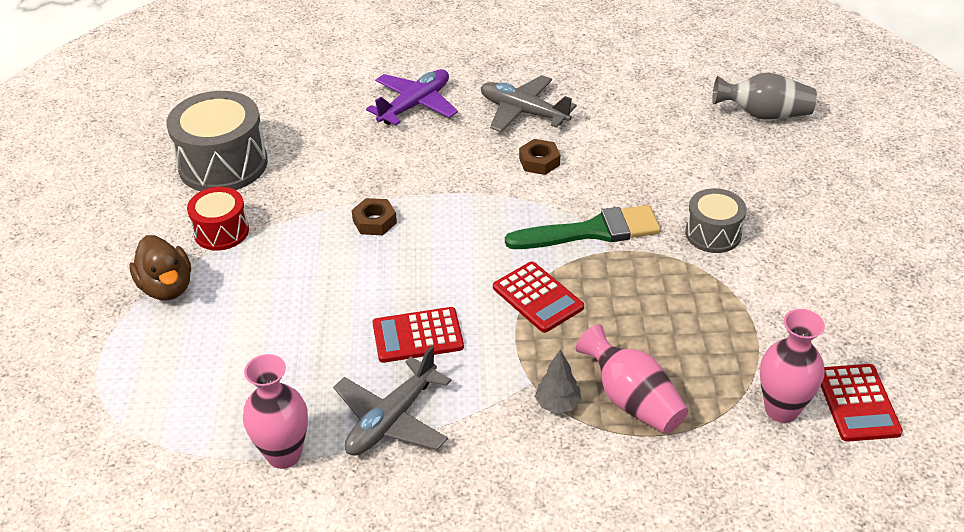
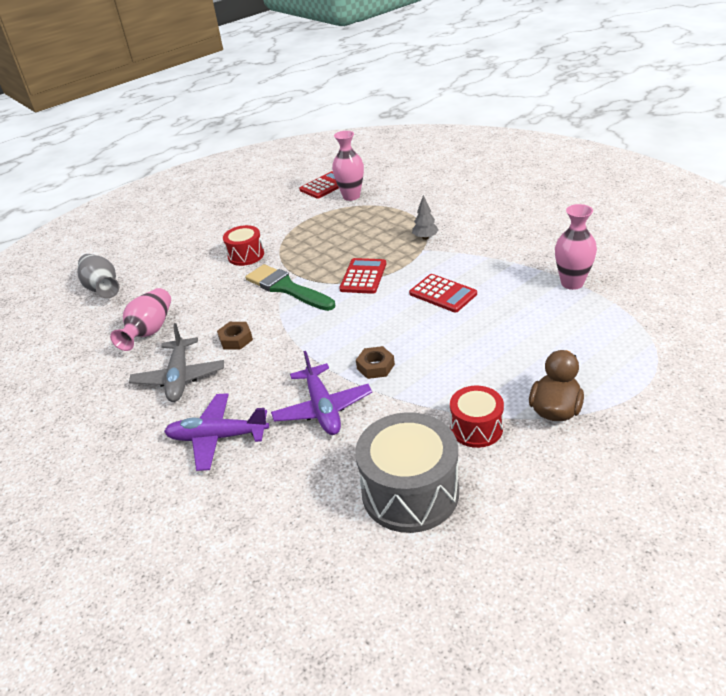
camera: 125 degrees left, 5 degrees down
(368, 167) = (322, 408): none -> purple plane
(391, 419) = (503, 269): grey plane -> none
(632, 400) = (395, 224): pink vase -> pink vase (149, 331)
(713, 234) = (246, 255): grey drum -> red drum

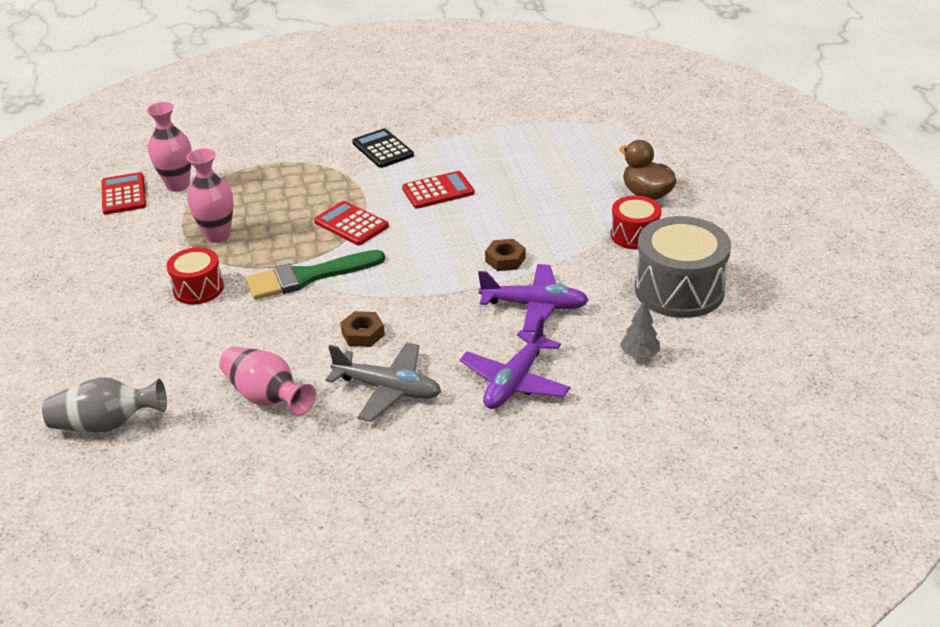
camera: 65 degrees left, 0 degrees up
(425, 237) = (331, 169): grey tree -> grey tree (639, 355)
(475, 245) = (383, 149): none -> black calculator
(572, 283) = (500, 128): pink vase -> pink vase (218, 235)

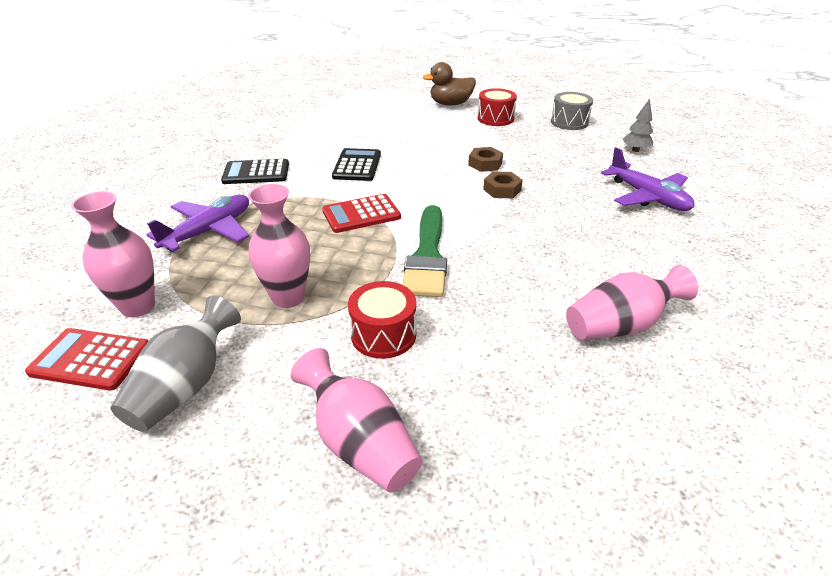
camera: 65 degrees left, 0 degrees up
(98, 312) = (359, 442): none -> pink vase
(107, 424) = (628, 479): grey vase -> grey vase (186, 386)
(363, 334) = (545, 247): brown nut -> brown nut (502, 190)
(388, 389) = (635, 253): grey plane -> none
(438, 191) = (357, 165): red calculator -> black calculator
(535, 306) = (555, 168): purple plane -> purple plane (209, 231)
(679, 289) = (569, 122): grey drum -> grey drum, size x0.58

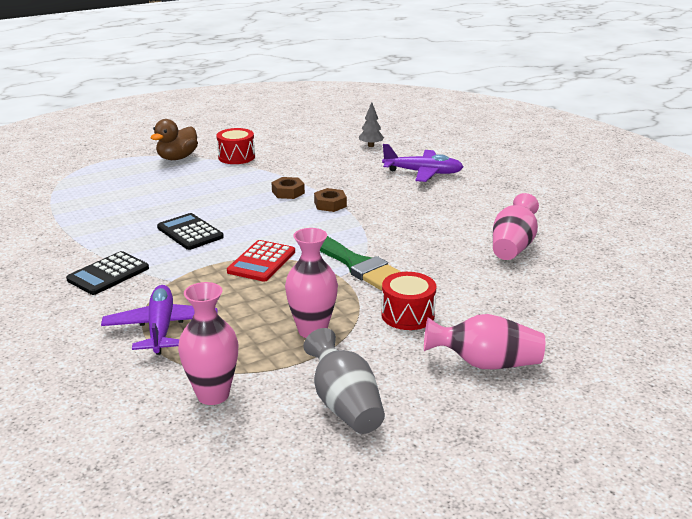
camera: 45 degrees left, 10 degrees down
(90, 359) = (248, 436): red calculator -> none
(569, 122) = (296, 141): grey drum -> none

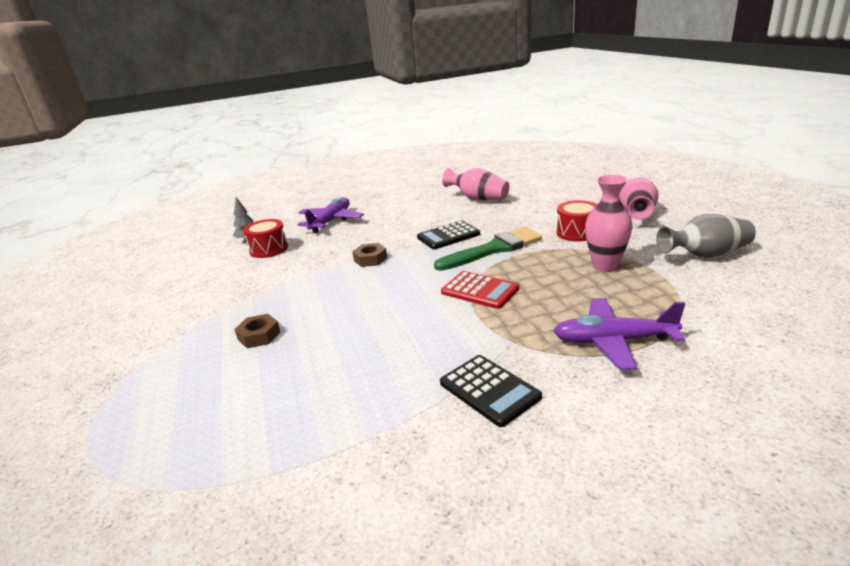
camera: 75 degrees left, 0 degrees up
(177, 158) = (155, 359): brown duck -> none
(190, 232) = (397, 335): black calculator -> black calculator (448, 236)
(213, 394) = (718, 306): pink vase -> none
(236, 157) = (200, 313): red drum -> red drum (269, 249)
(288, 192) = (327, 280): brown nut -> brown nut (259, 336)

